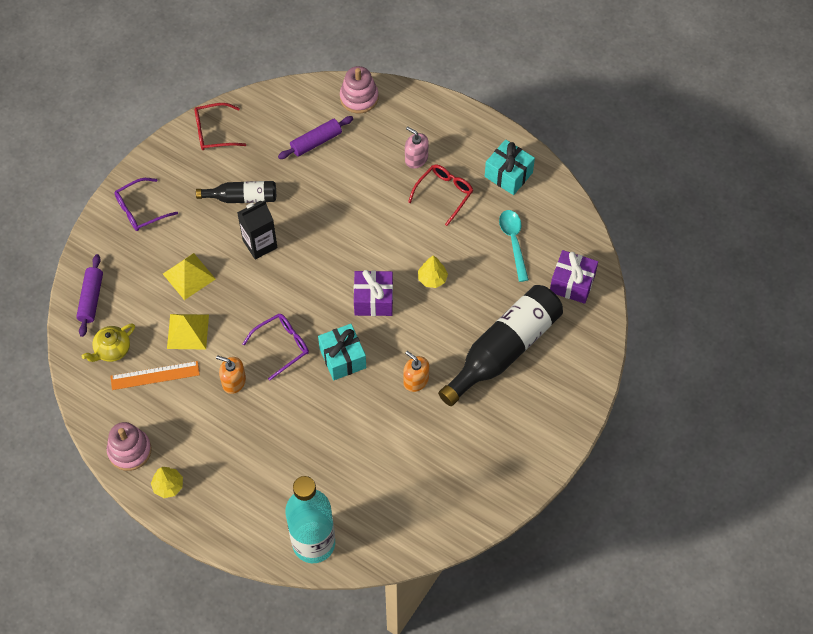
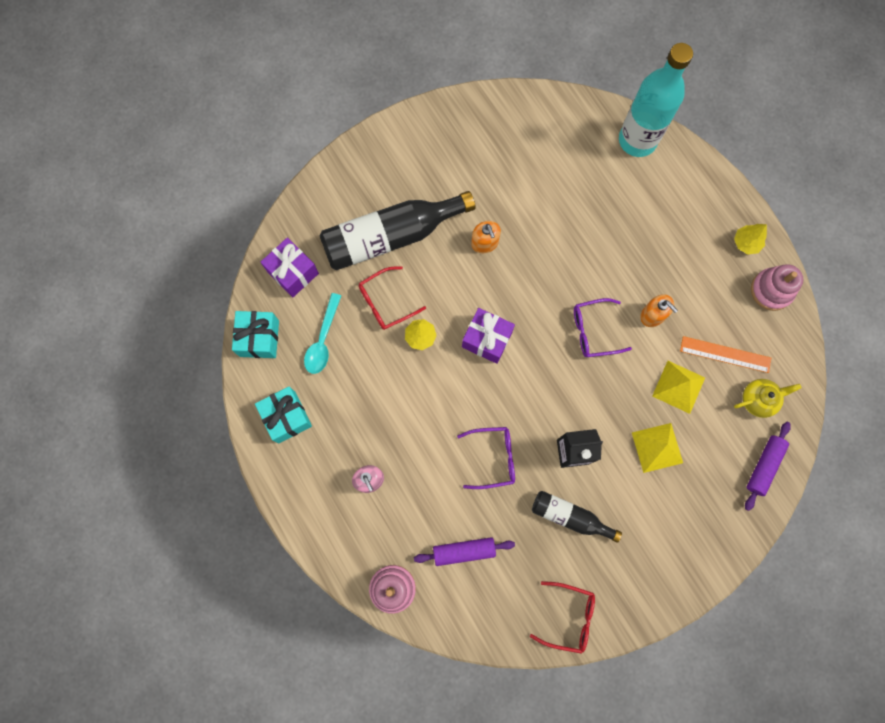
camera: 155 degrees left, 15 degrees up
(140, 210) = (682, 551): purple glasses -> purple glasses (494, 458)
(343, 358) = (542, 293): turquoise gift -> turquoise gift (259, 338)
(444, 193) = (361, 425): red glasses -> red glasses (385, 303)

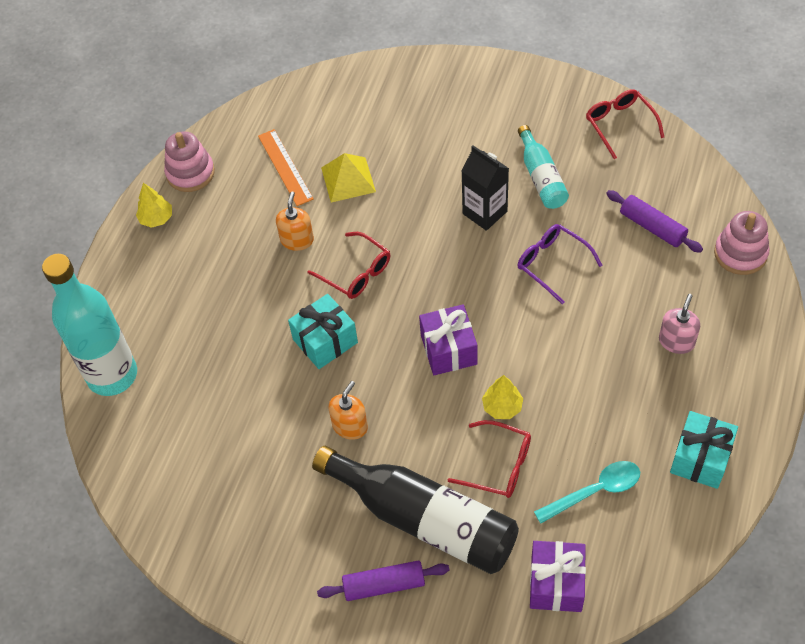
camera: 125 degrees left, 20 degrees down
(259, 338) = (656, 554): turquoise gift -> turquoise gift (325, 341)
(570, 517) = (541, 177): black bottle -> turquoise bottle
(593, 331) = (357, 273): purple glasses -> red glasses
(657, 447) = (418, 159): yellow pyramid -> none
(758, 399) = (305, 121): yellow teapot -> none
(763, 466) = (361, 85): purple rolling pin -> purple rolling pin (384, 585)

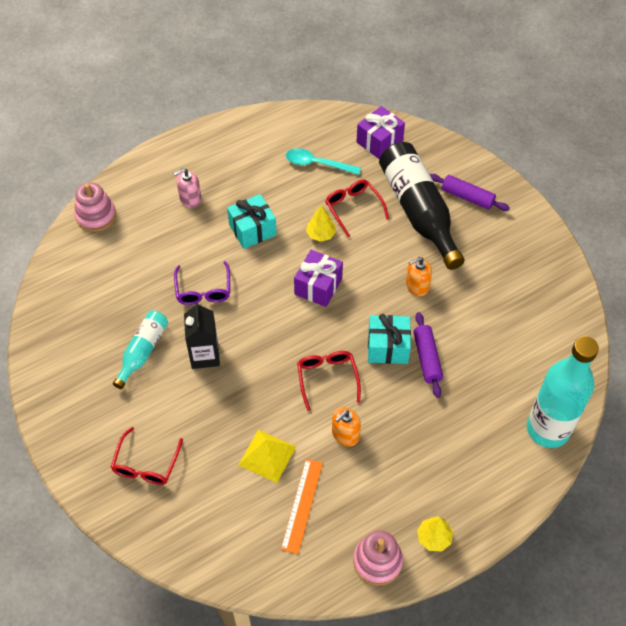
camera: 145 degrees left, 0 degrees up
(619, 124) = (50, 348): red glasses -> red glasses (146, 465)
(652, 227) = (120, 267): purple rolling pin -> purple rolling pin (427, 358)
(700, 458) = (249, 141): turquoise gift -> turquoise gift (252, 230)

